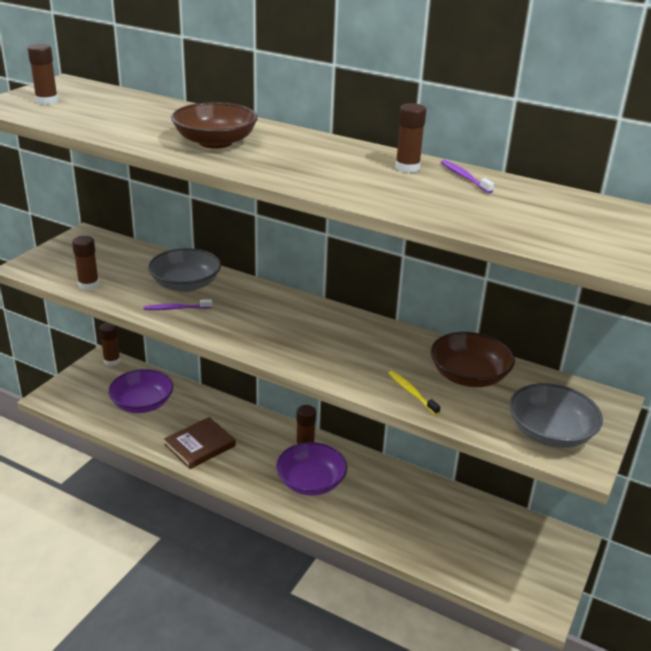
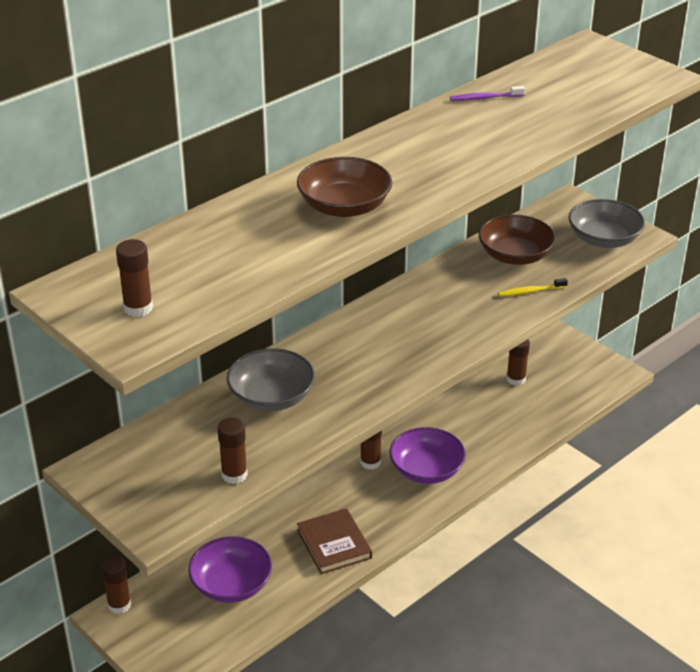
camera: 70 degrees left, 5 degrees up
(176, 308) = (323, 410): purple toothbrush -> none
(407, 168) = (454, 119): brown glue stick -> brown glue stick (516, 379)

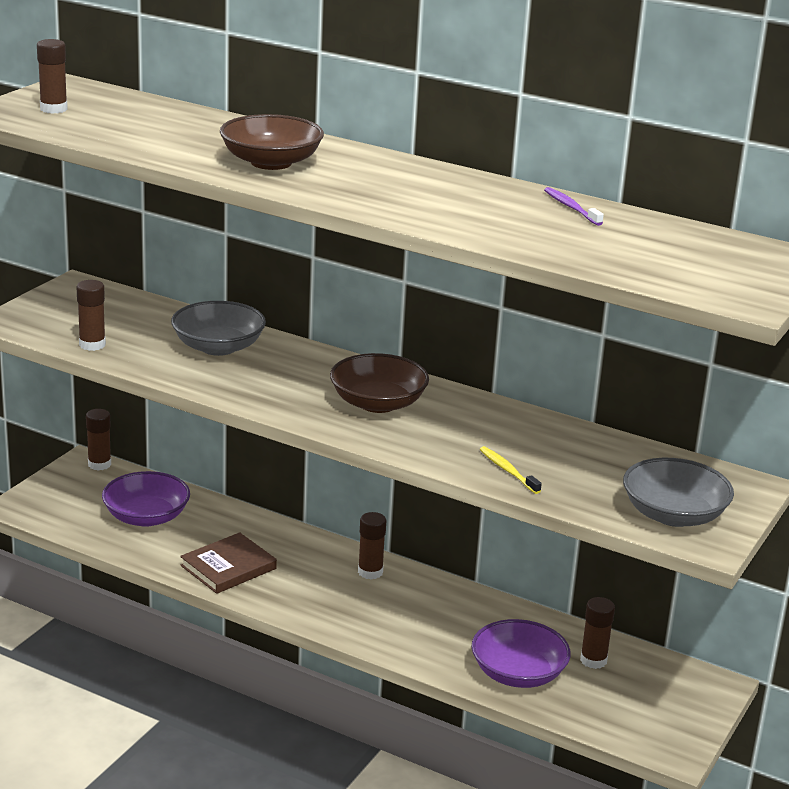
camera: 70 degrees right, 10 degrees down
(426, 470) = (378, 612): purple bowl -> purple bowl (518, 673)
(515, 255) = (580, 455): brown bowl -> brown bowl (378, 403)

